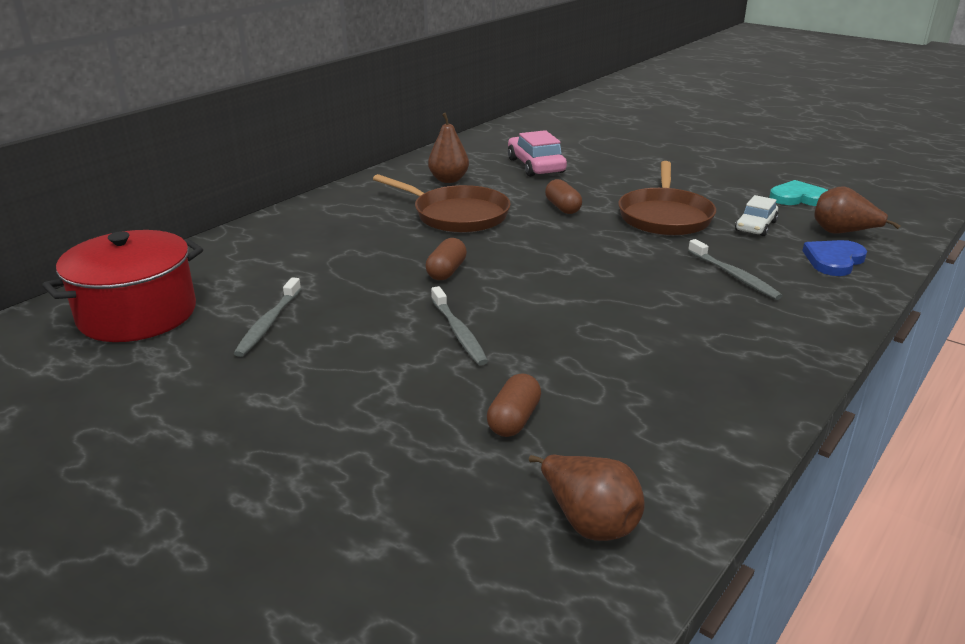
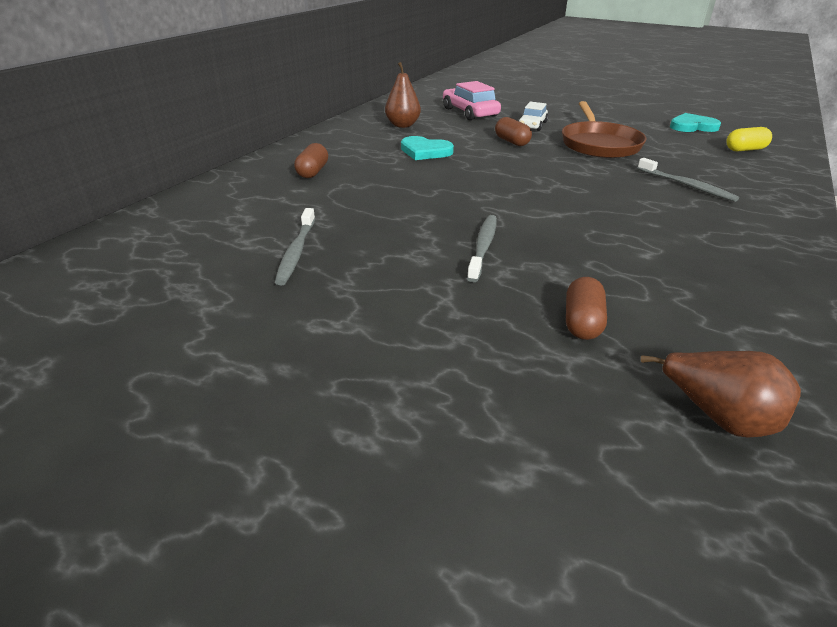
camera: 10 degrees left, 5 degrees up
(137, 314) = (157, 253): red pot -> none
(446, 271) = (442, 196): brown capsule -> brown capsule (312, 172)
(457, 215) = (425, 151): brown pan -> turquoise heart
(459, 332) = (483, 247): grey toothbrush -> grey toothbrush turned 135 degrees counterclockwise
(755, 226) = (675, 148): white car -> white car (532, 125)
(834, 260) = (754, 169): blue heart -> none
(842, 233) = (745, 149): brown pear -> yellow capsule

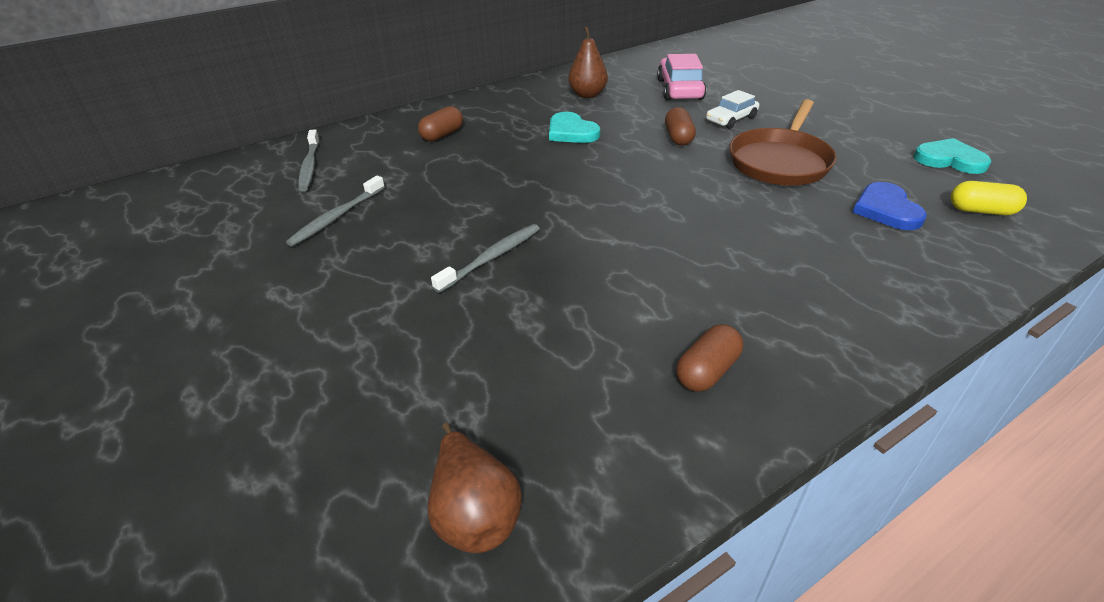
camera: 30 degrees right, 5 degrees up
(582, 322) = (479, 368): brown capsule -> brown capsule (707, 371)
(686, 185) = (817, 243): grey toothbrush -> grey toothbrush (310, 166)
(697, 159) = (886, 210): none -> blue heart

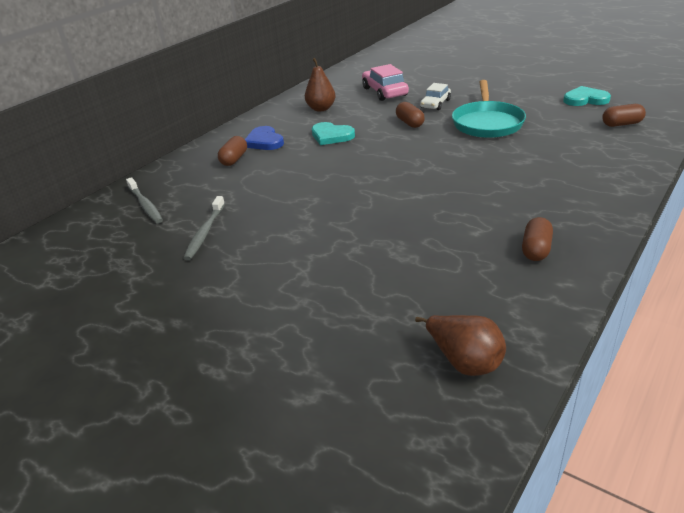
camera: 20 degrees left, 5 degrees down
(492, 258) = (347, 227): grey toothbrush -> none
(780, 161) = (487, 123): brown pan -> turquoise pan
(886, 210) = (570, 136): blue heart -> blue heart (264, 141)
(981, 211) = (621, 124): yellow capsule -> brown capsule

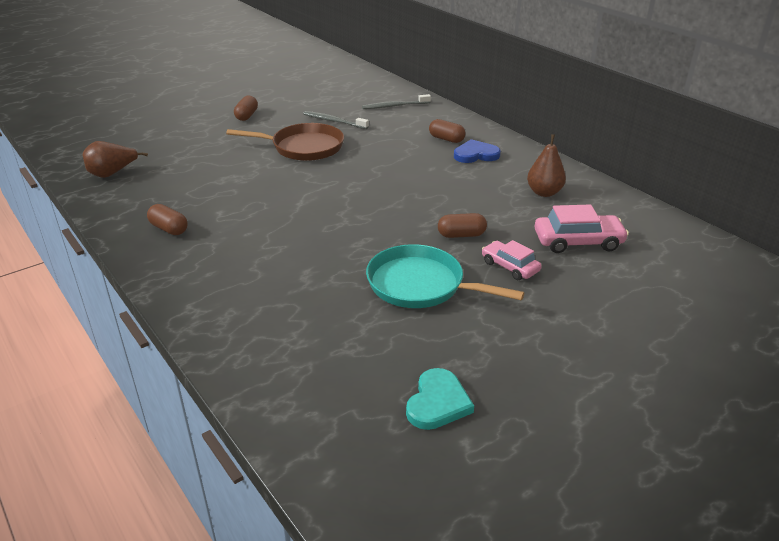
camera: 105 degrees right, 0 degrees up
(292, 231) = (303, 147): none -> brown pan
(331, 136) = (462, 186): turquoise heart -> none
(435, 104) = (510, 266): white car -> pink car
(621, 124) = (327, 392): brown capsule -> brown capsule (246, 116)

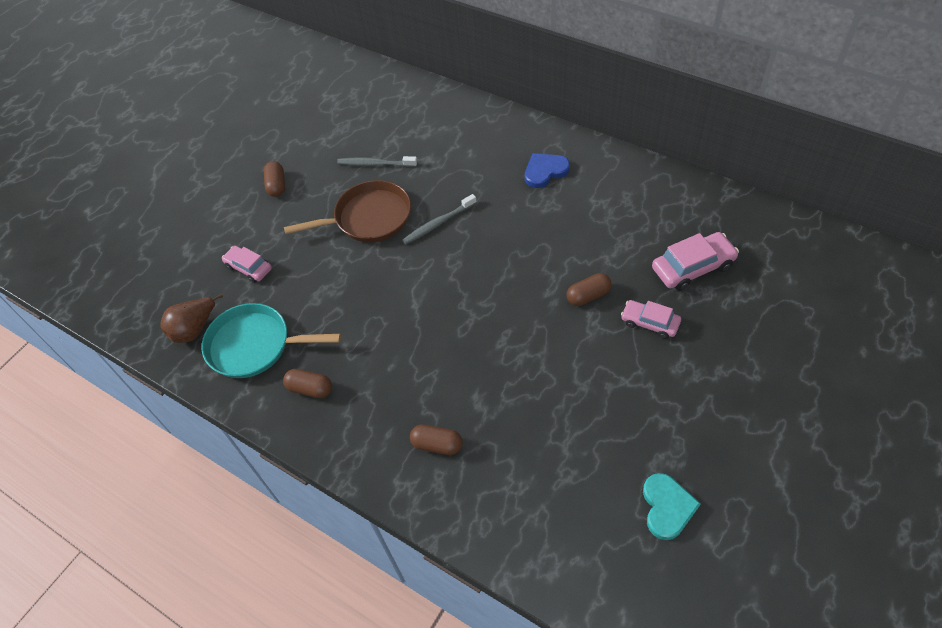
camera: 15 degrees left, 20 degrees up
(185, 152) = (249, 268): none -> pink car
(394, 106) = (424, 117): grey toothbrush -> grey toothbrush (438, 223)
(420, 285) = (585, 376): turquoise pan -> turquoise pan (254, 345)
(446, 139) = (505, 156): brown capsule -> brown capsule (437, 445)
(544, 192) = (634, 208): brown pear -> none

